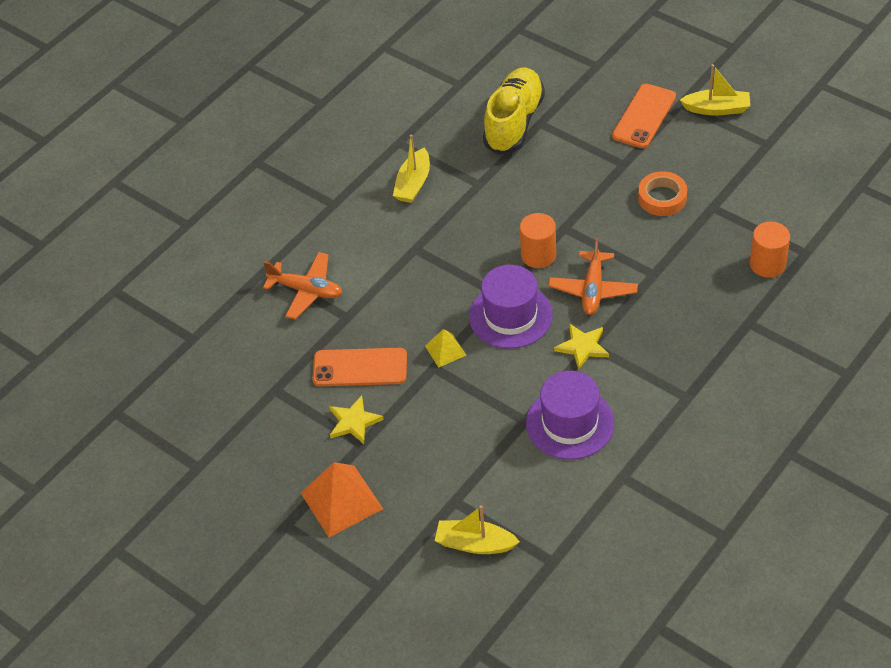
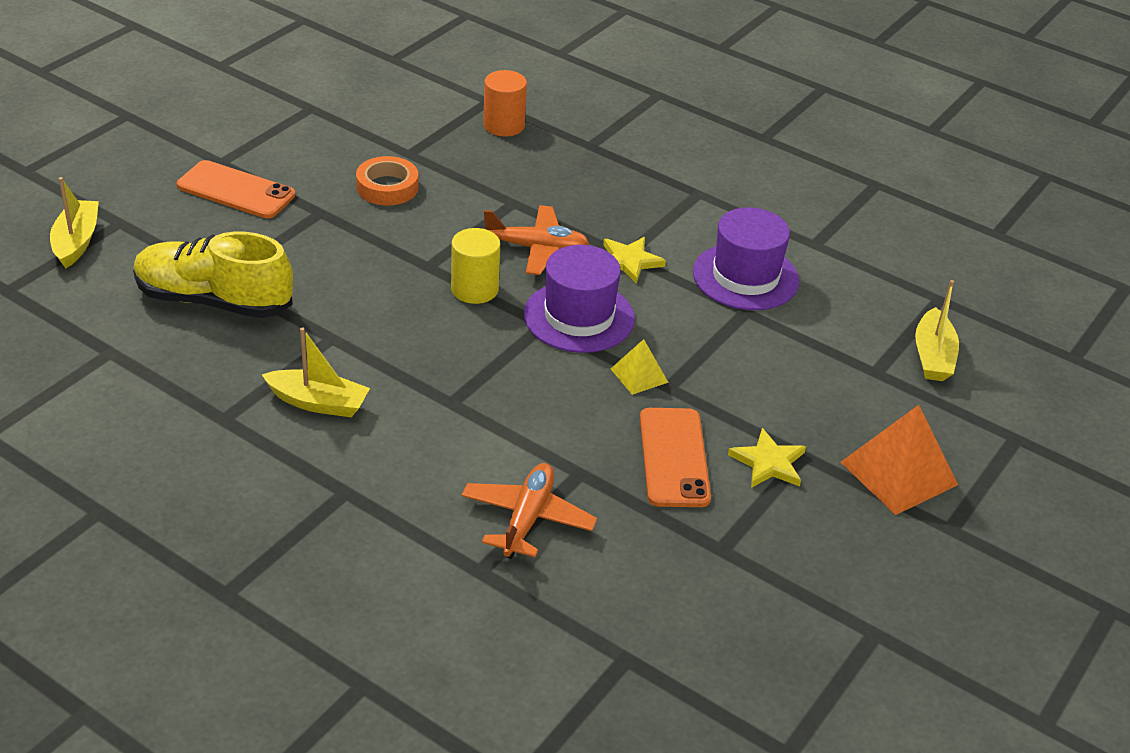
camera: 100 degrees left, 10 degrees down
(538, 255) = (474, 289): orange cylinder -> yellow cylinder
(717, 109) = (239, 136): yellow boat -> yellow boat (76, 241)

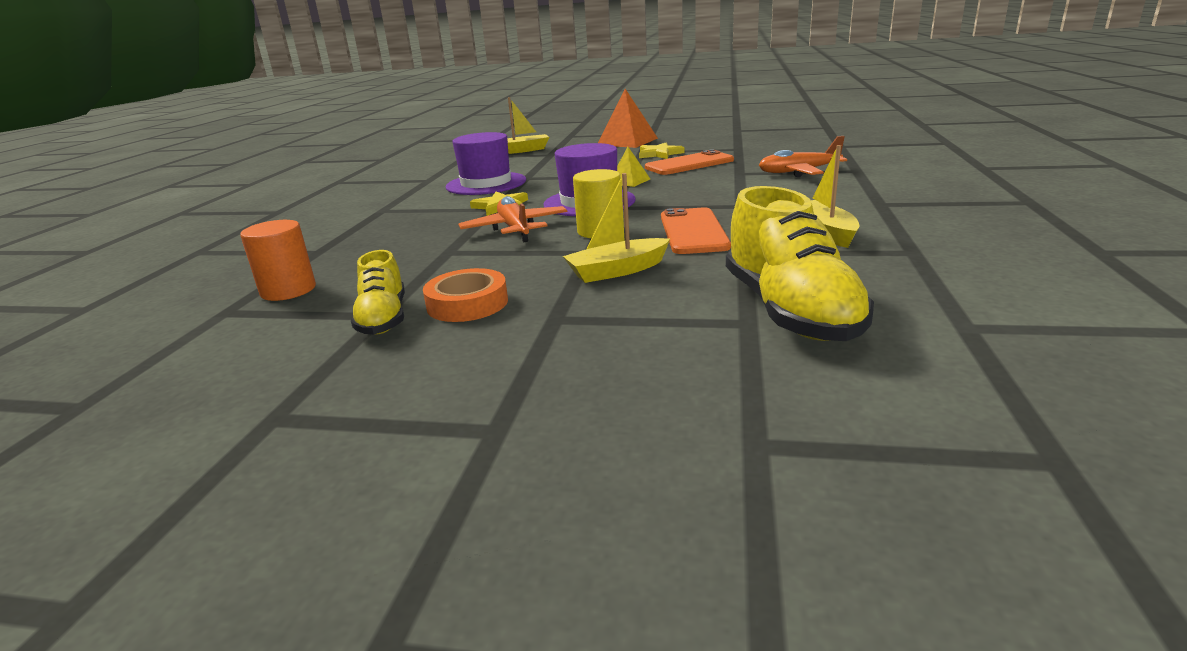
camera: 110 degrees left, 15 degrees down
(76, 241) = (858, 459): yellow boat -> yellow boat (617, 271)
(236, 190) = (563, 385): orange phone -> orange phone (693, 231)
(401, 153) = (383, 319): none -> yellow shoe

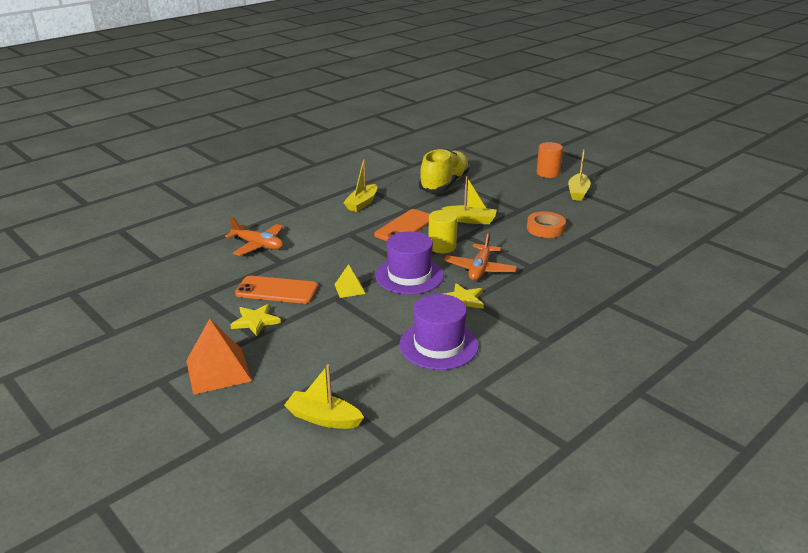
camera: 145 degrees left, 5 degrees up
(288, 290) = (626, 271): orange cylinder -> orange cylinder (548, 173)
(383, 319) = (583, 234): yellow shoe -> none
(450, 425) = (578, 192): none -> yellow boat

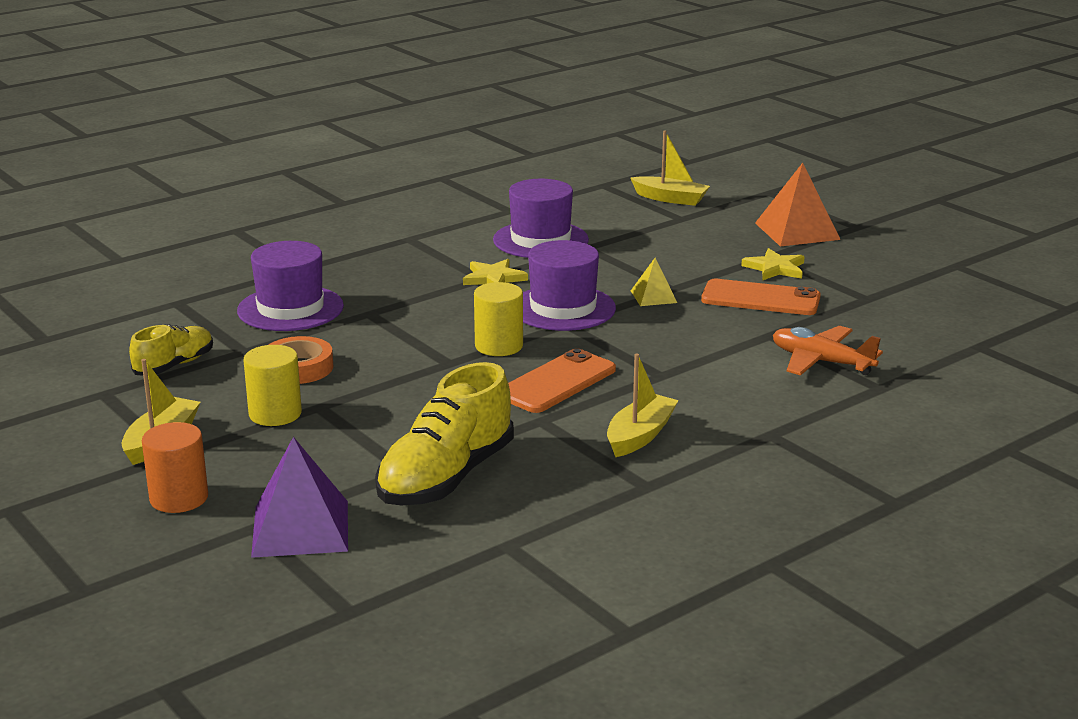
camera: 175 degrees left, 5 degrees down
(470, 220) = (427, 390): yellow boat -> none
(480, 269) = (451, 312): orange plane -> none
(492, 166) = (300, 528): none -> purple pyramid
(537, 205) = (275, 414): none -> yellow cylinder
(582, 267) = (290, 309): none -> purple hat
(612, 227) = (174, 365): none -> yellow shoe

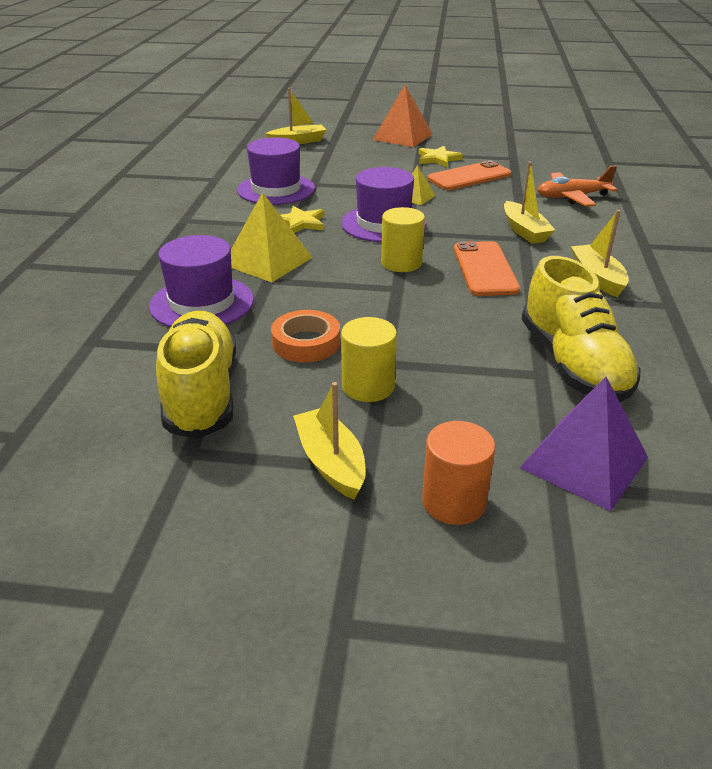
camera: 45 degrees left, 10 degrees up
(174, 365) = (201, 393): yellow shoe -> yellow shoe, size x1.74
(400, 298) = (267, 261): none -> yellow pyramid
(679, 369) = (524, 231): none -> yellow boat

